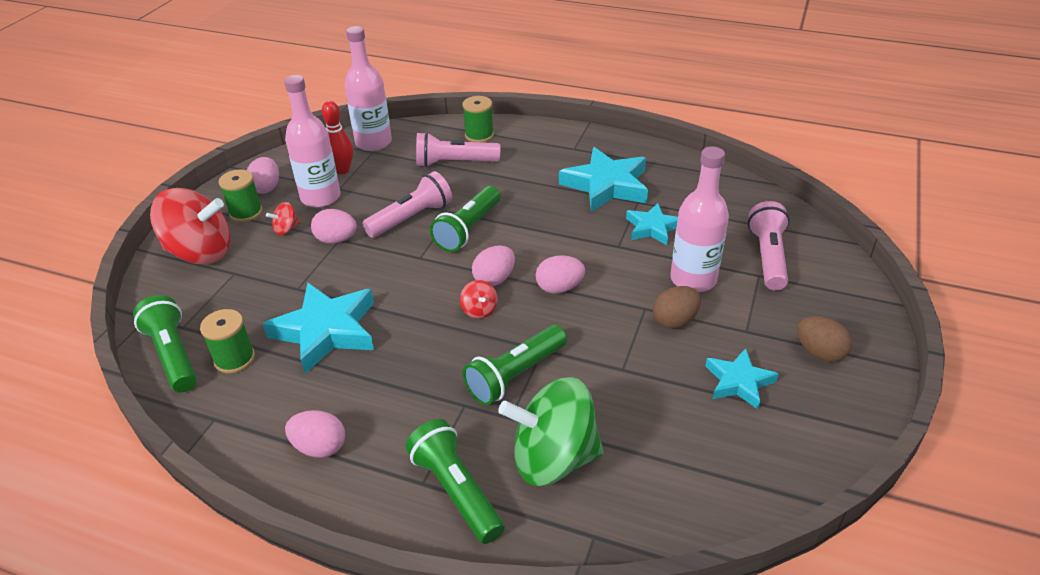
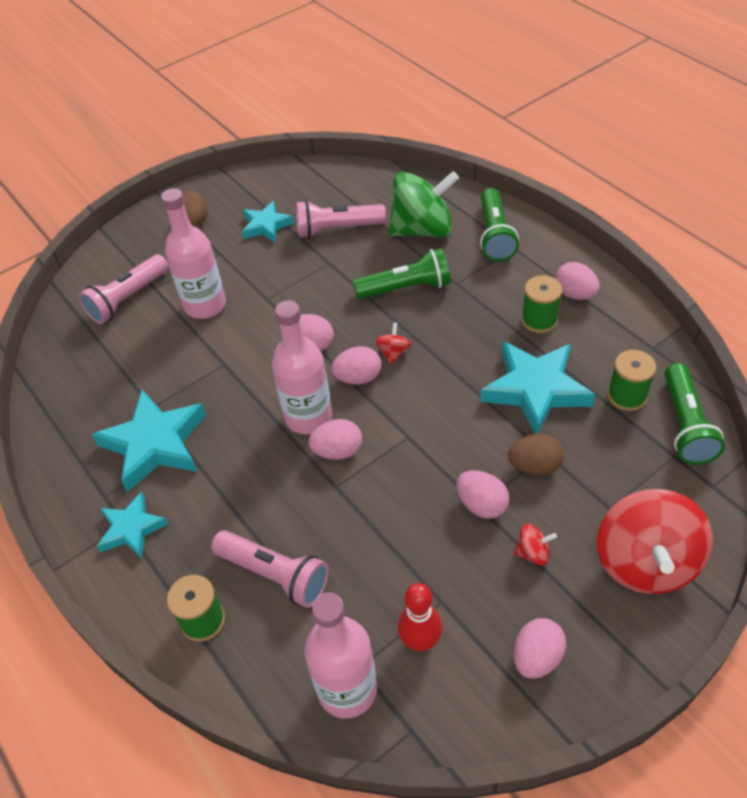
camera: 145 degrees left, 10 degrees up
(200, 252) = (645, 562): red spinning top -> red spinning top turned 120 degrees counterclockwise
(246, 212) = (576, 614): green spool -> green spool (539, 320)
(320, 197) = (471, 594): pink bottle -> pink bottle (308, 417)
(411, 218) = (384, 498): pink flashlight -> pink flashlight (337, 229)
(468, 229) = (338, 451): green flashlight -> pink egg
(553, 458) = (422, 229): green spinning top -> green spinning top turned 45 degrees counterclockwise
(652, 228) = (175, 369): turquoise star -> turquoise star (132, 528)
(675, 321) = (257, 280): brown egg -> brown egg (534, 466)

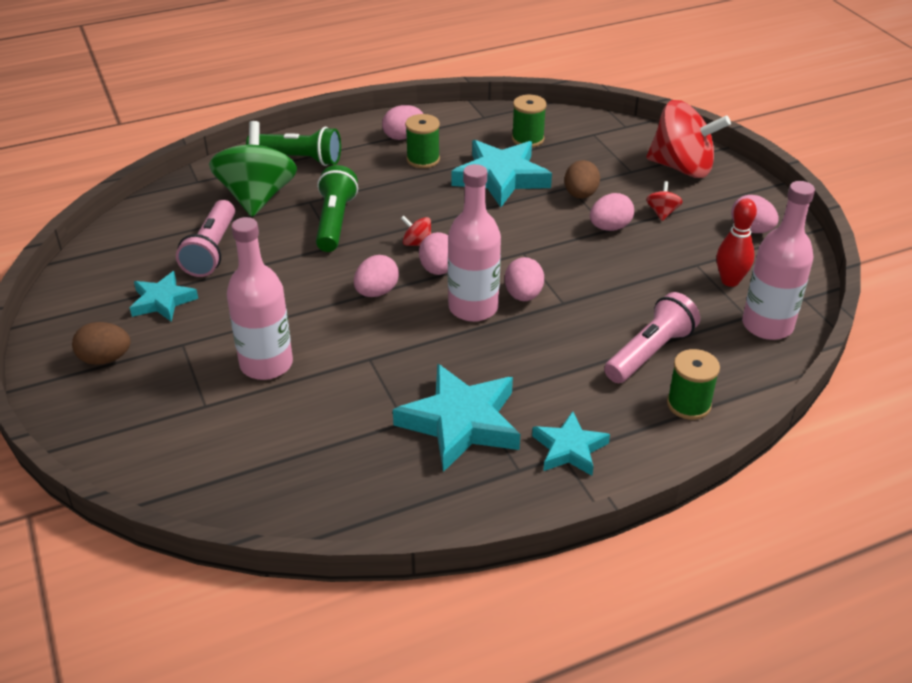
camera: 80 degrees left, 10 degrees down
(128, 299) = (208, 432): pink flashlight -> none
(685, 425) = (566, 123): green flashlight -> none

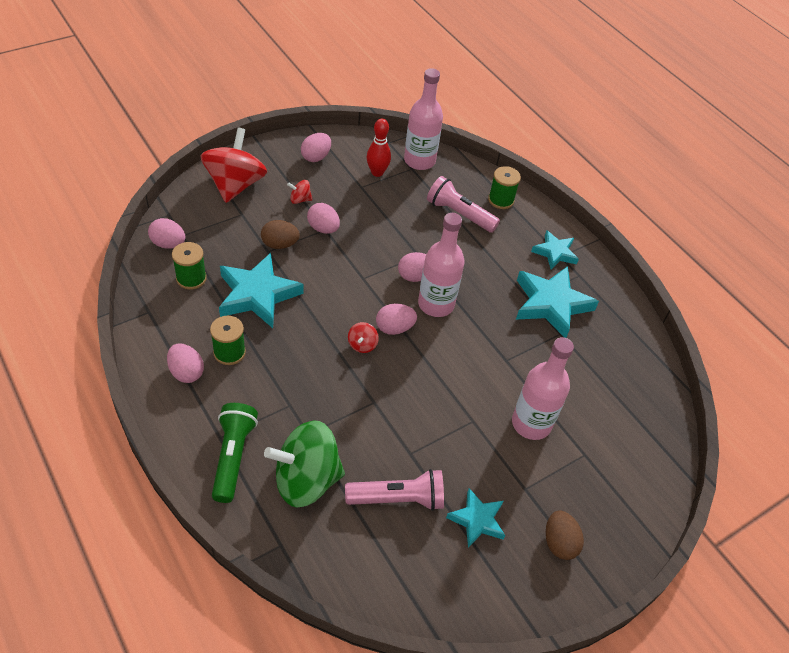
camera: 105 degrees left, 10 degrees up
(335, 222) = (339, 407): green flashlight -> none
(376, 292) = (430, 365): pink egg -> pink egg (168, 244)

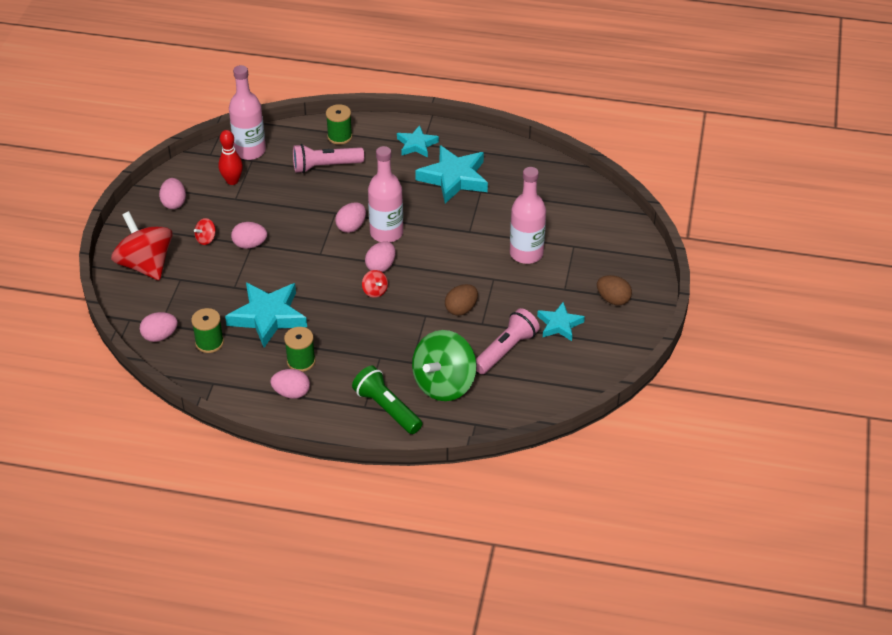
camera: 40 degrees left, 5 degrees down
(280, 244) = (236, 277): brown egg -> brown egg (461, 309)

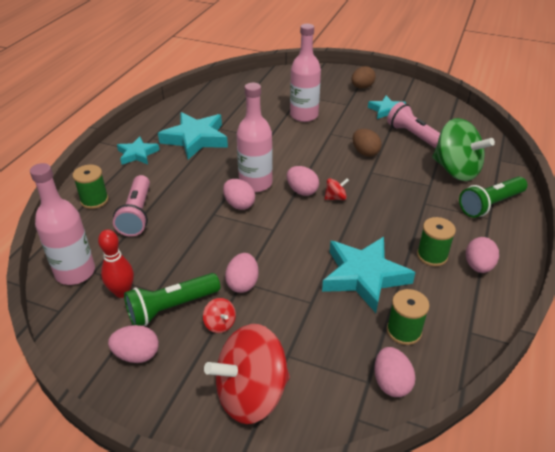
camera: 80 degrees left, 5 degrees down
(219, 210) = (171, 307): none -> green flashlight

